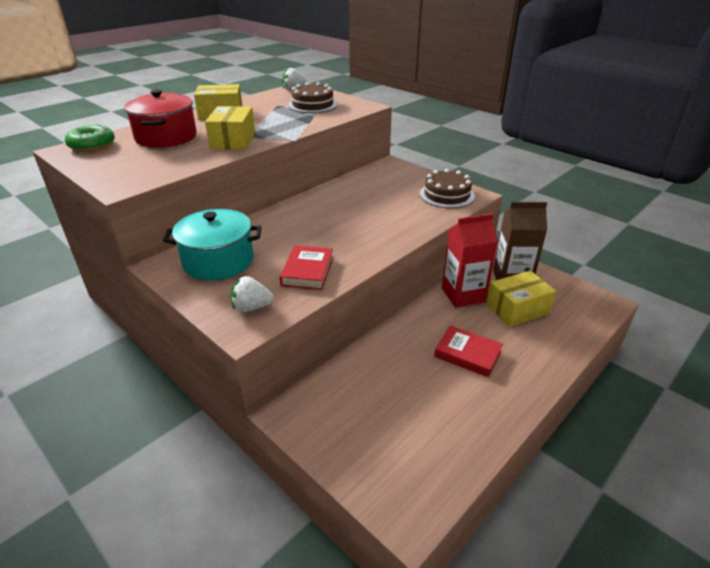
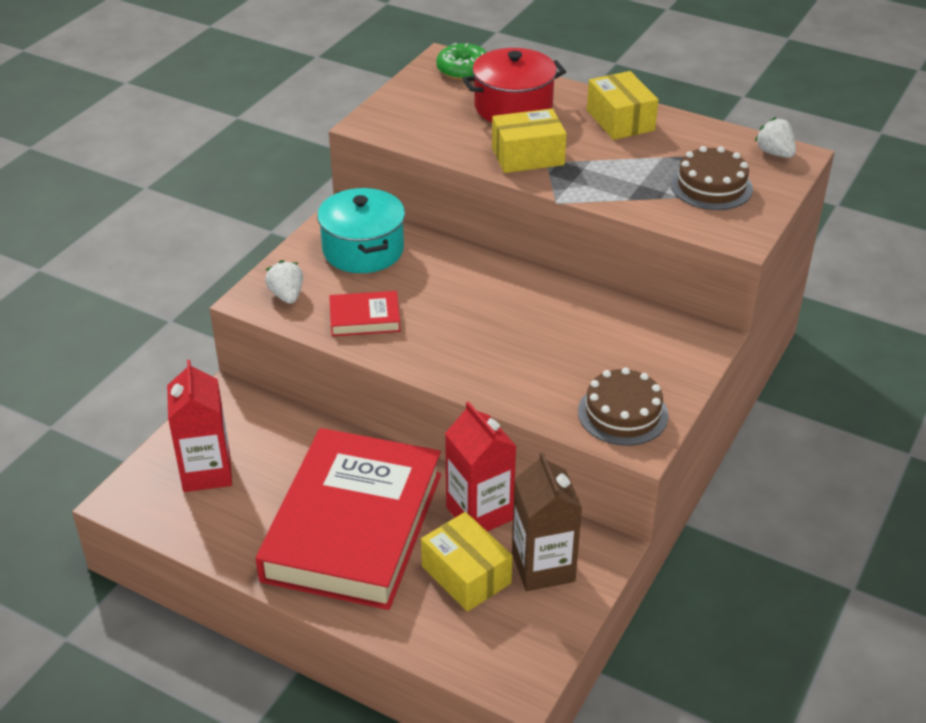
camera: 75 degrees right, 5 degrees up
(386, 439) = (206, 472): none -> red carton
(467, 354) = (353, 526): red book -> red book, size x2.48

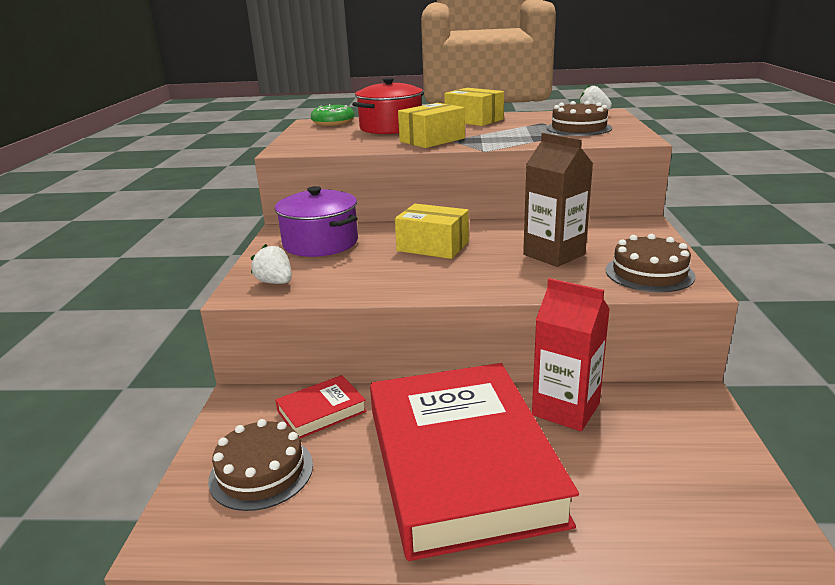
camera: 25 degrees left, 15 degrees down
(206, 472) = (261, 472): red carton -> brown cake
(363, 250) = (320, 243): turquoise pot -> purple pot
(365, 318) = (364, 277): red book -> red book (321, 411)
(466, 575) = (611, 463): yellow box -> yellow box (433, 246)
(543, 567) = (668, 430): brown carton -> brown carton (554, 254)

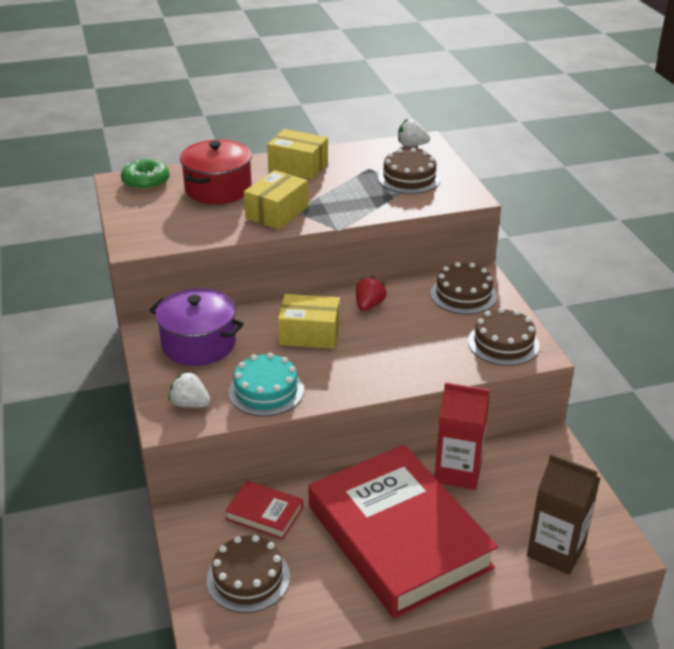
camera: 20 degrees left, 10 degrees up
(321, 411) = (264, 513): red book -> red book turned 75 degrees clockwise
(358, 281) = (266, 391): none -> turquoise cake
(508, 233) = (369, 305): none -> red strawberry
(554, 254) = (420, 330): brown carton -> brown carton (556, 550)
(616, 234) = (463, 295): none -> brown cake

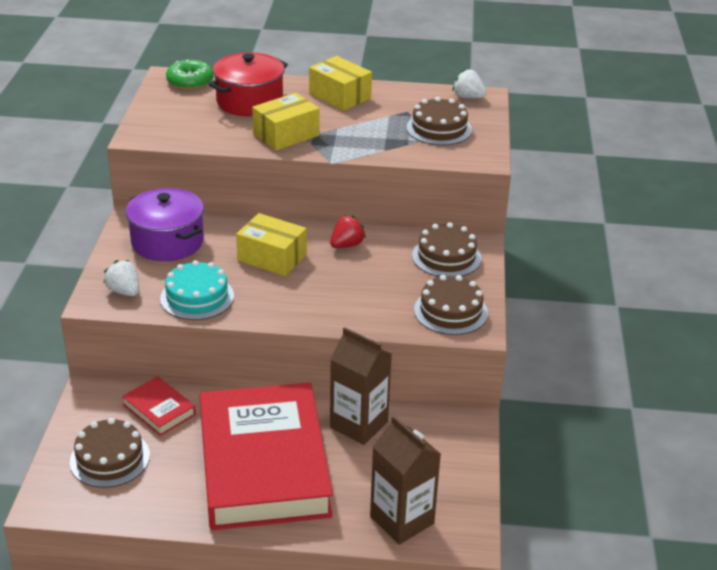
camera: 20 degrees right, 0 degrees up
(458, 472) = (359, 424): red carton -> brown carton

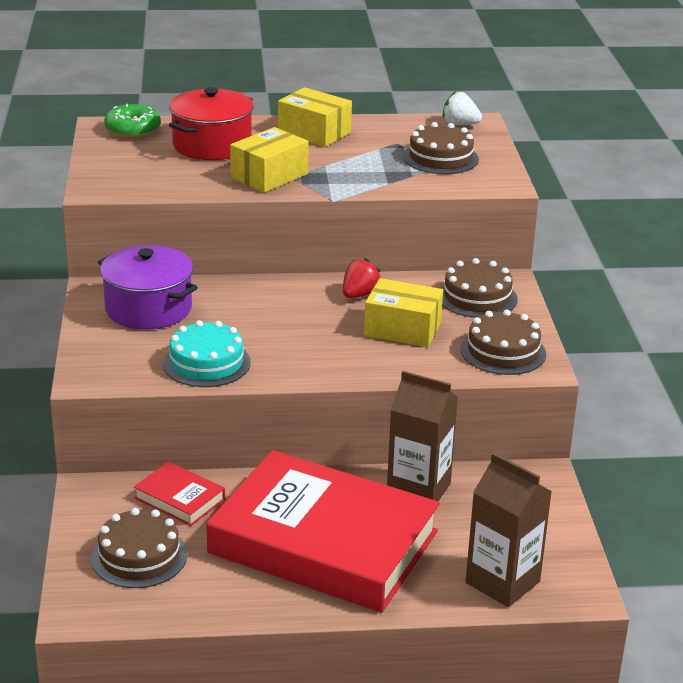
camera: 10 degrees left, 5 degrees down
(124, 291) = (117, 365): white strawberry -> none
(263, 464) = (323, 542): red book -> red book turned 45 degrees counterclockwise
(272, 257) = (278, 314): yellow box -> yellow box (402, 329)

